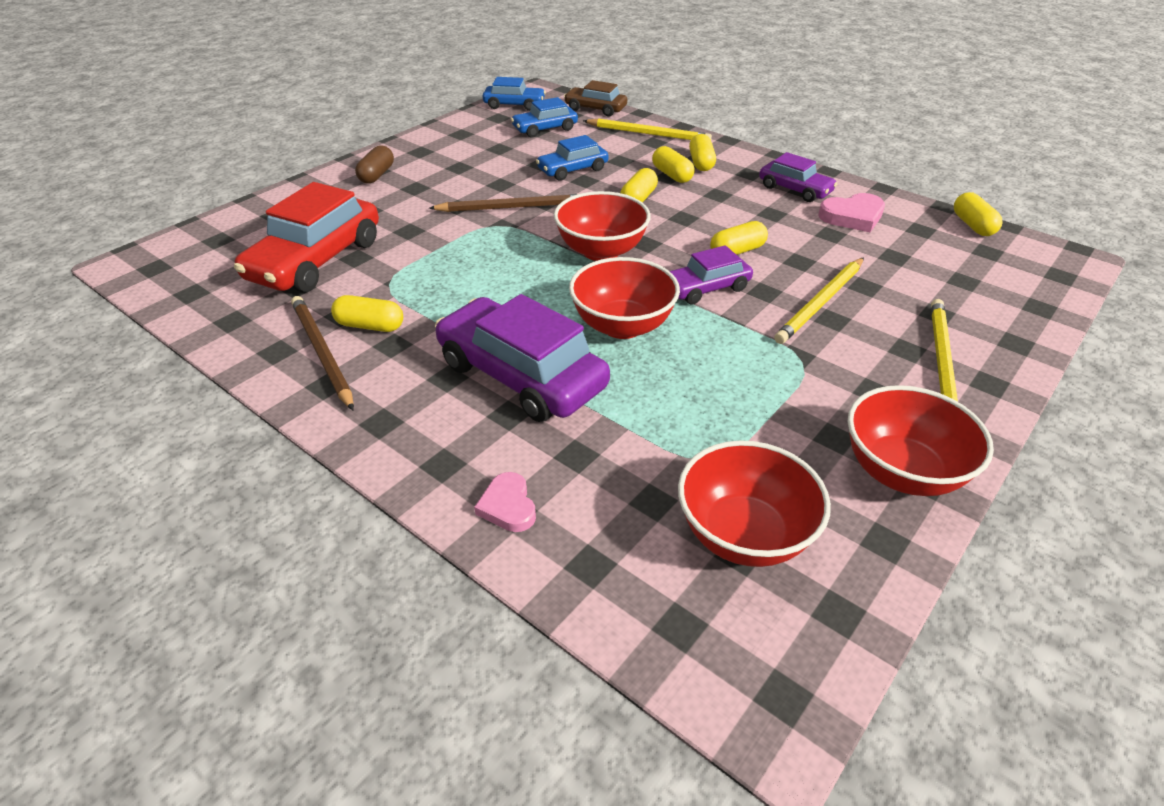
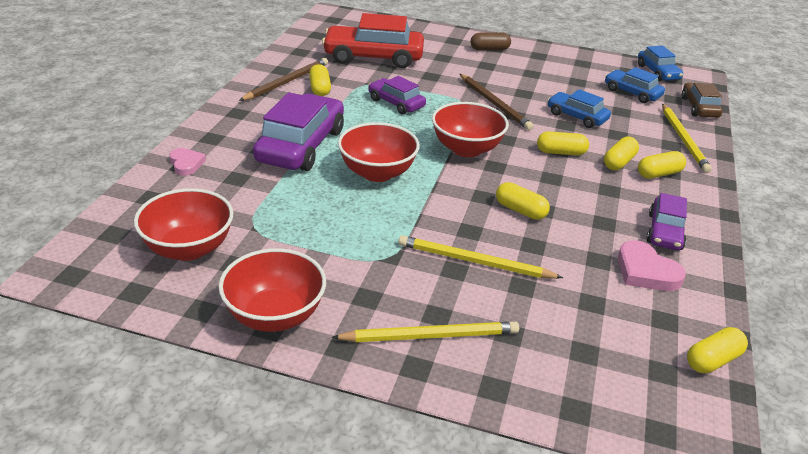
camera: 65 degrees right, 5 degrees down
(508, 506) = (186, 164): pink heart -> pink heart turned 105 degrees clockwise
(706, 288) = (452, 202): purple car -> purple car (396, 103)

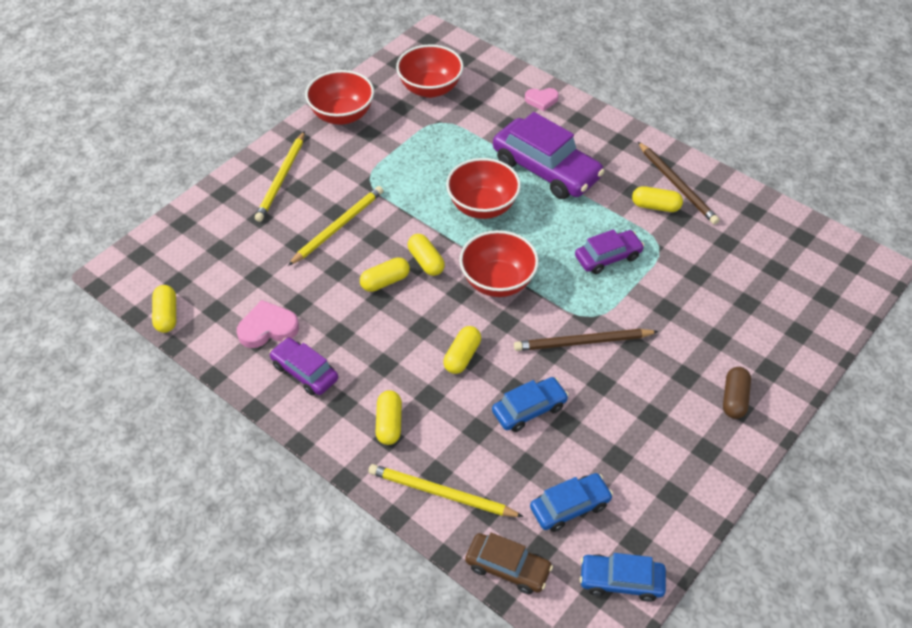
camera: 115 degrees right, 15 degrees up
(373, 57) = (728, 271): red car -> none
(619, 162) = (424, 399): yellow capsule -> yellow capsule (426, 261)

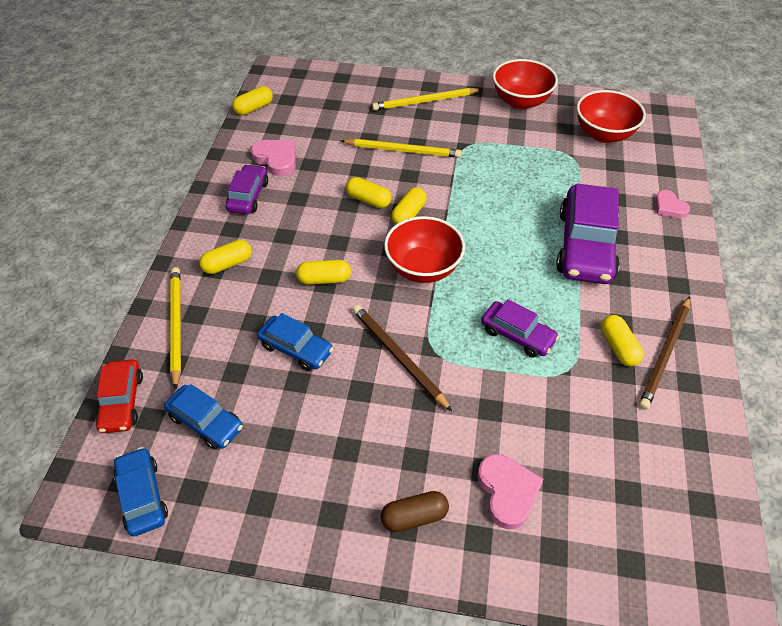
camera: 60 degrees right, 0 degrees up
(482, 206) = (500, 222): red bowl -> none
(507, 568) = (122, 401): brown car -> red car
(742, 334) = (507, 492): none -> pink heart

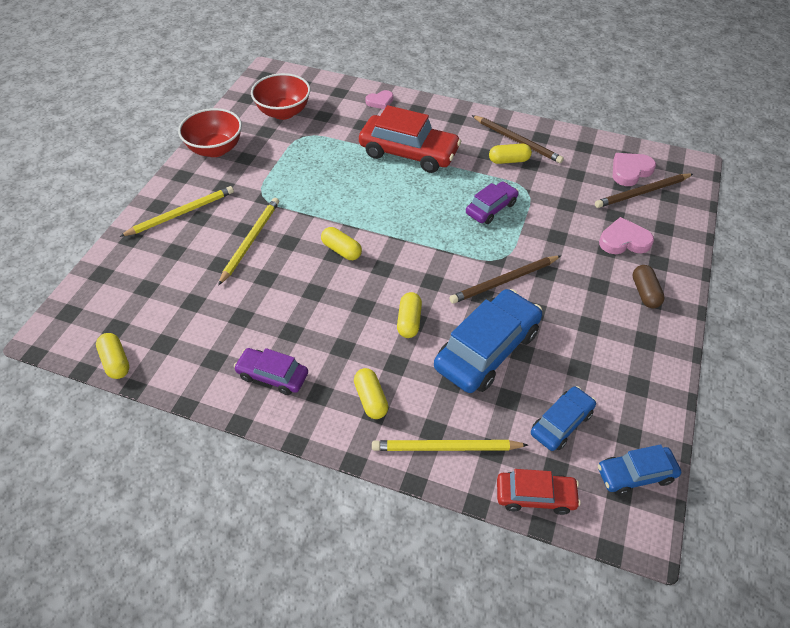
camera: 80 degrees left, 0 degrees up
(276, 159) = (221, 346): pink heart -> pink heart (630, 171)
(296, 348) = (487, 350): blue car -> blue car, size x1.79
(368, 200) = (313, 276): yellow capsule -> none
(423, 268) = (410, 251): red bowl -> none
(425, 101) = (181, 213): yellow pencil -> yellow pencil turned 120 degrees counterclockwise
(585, 245) = (408, 153): purple car -> red car
(622, 521) = (642, 192): none -> brown pencil

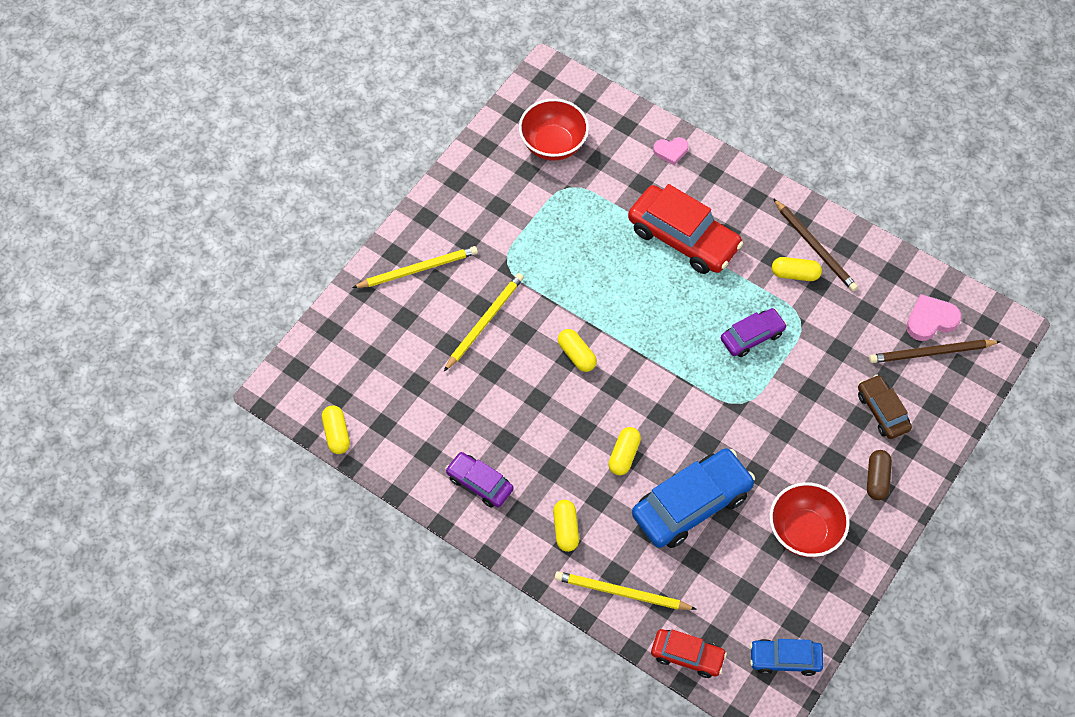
camera: 15 degrees right, 10 degrees up
(215, 149) = (466, 186): red bowl -> red bowl (804, 532)
(504, 281) = (734, 431): brown pencil -> none
(561, 423) = (736, 596): blue car -> none
(624, 240) = (882, 411): pink heart -> brown car

